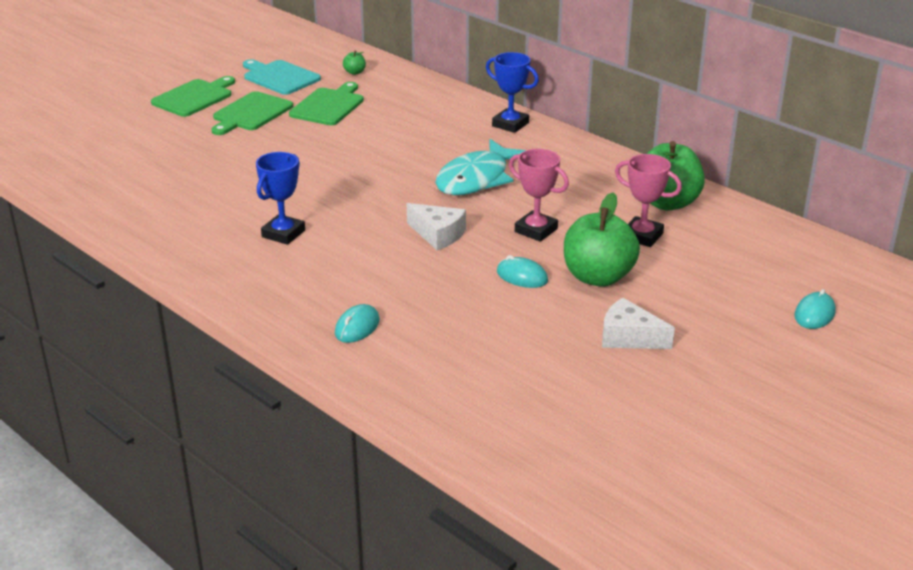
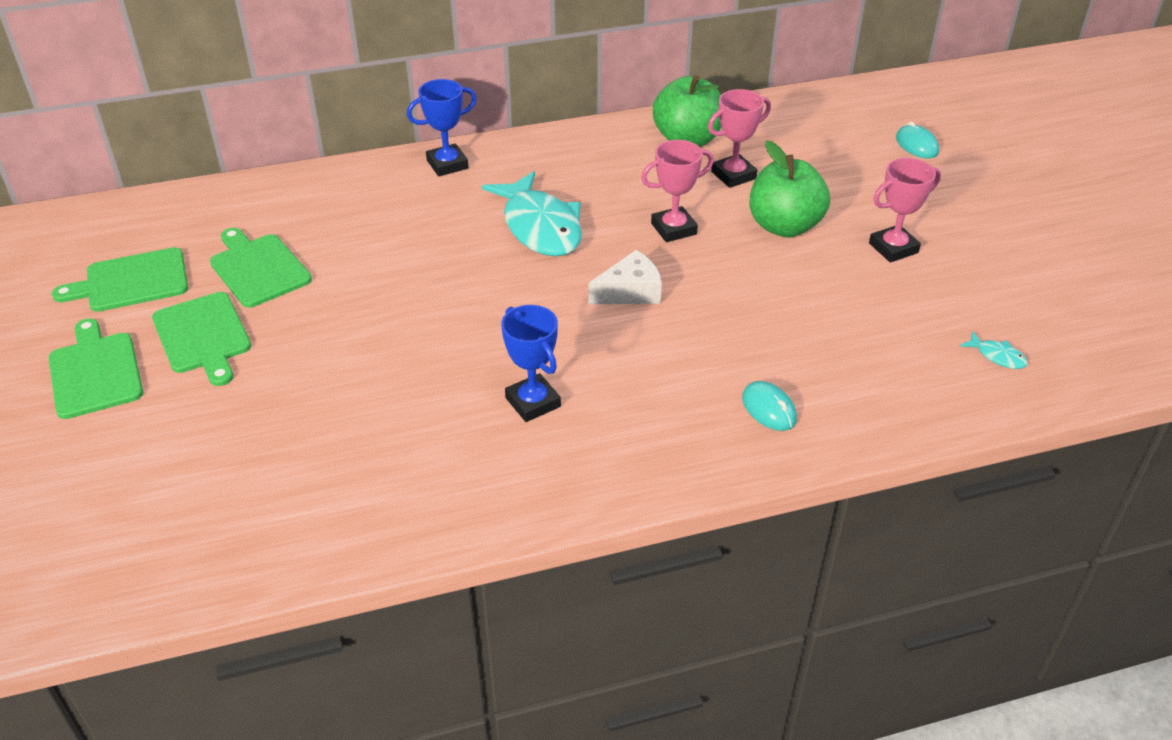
camera: 60 degrees left, 10 degrees up
(279, 77) = (131, 281): turquoise cutting board -> green cutting board
(354, 72) = (195, 220): green apple -> none
(522, 276) = (751, 268): turquoise mouse -> none
(528, 425) = (997, 356): none -> turquoise fish
(629, 337) = (893, 248): white cheese -> pink trophy

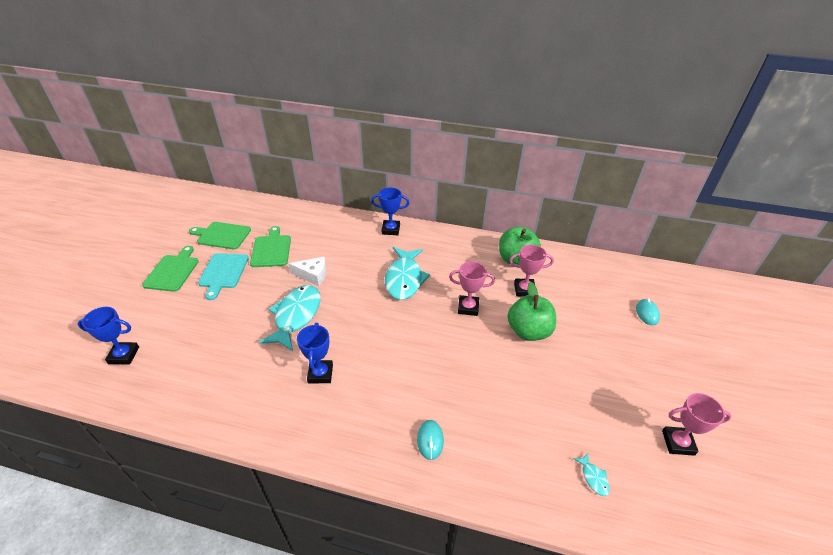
camera: 30 degrees right, 0 degrees up
(151, 526) = (124, 355): none -> blue trophy
(203, 336) = (223, 273): green cutting board -> turquoise cutting board
(411, 345) = (296, 316): none -> turquoise fish
(630, 292) = (417, 334): white cheese -> white cheese (313, 275)
(893, 248) = (582, 373): pink trophy -> pink trophy (678, 442)

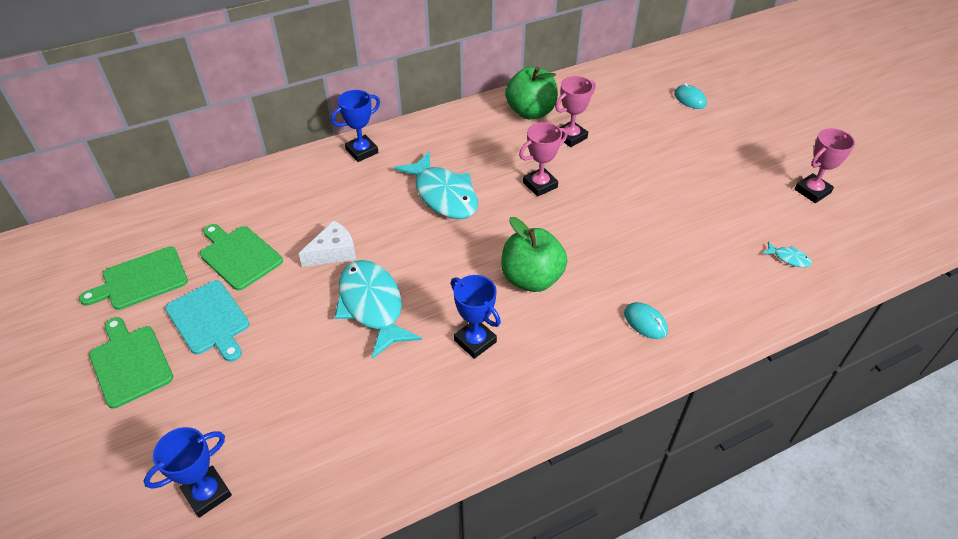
camera: 40 degrees left, 5 degrees up
(528, 331) = (617, 173): green apple -> green apple (531, 278)

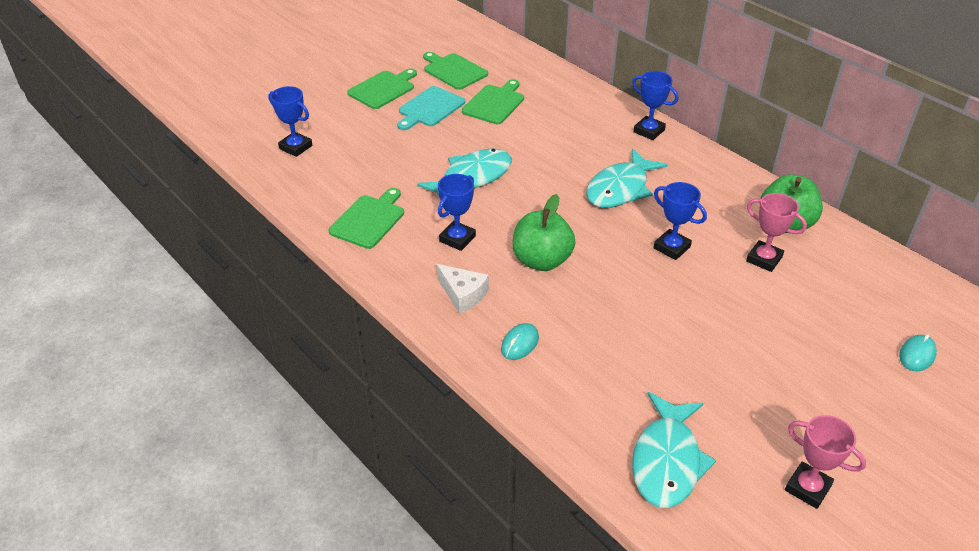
camera: 75 degrees right, 5 degrees down
(333, 252) = (519, 145): white cheese -> white cheese (462, 294)
(409, 423) = (369, 220): none -> green cutting board
(540, 185) = (671, 247): pink trophy -> blue trophy
(788, 258) = (667, 461): turquoise fish -> turquoise fish, size x2.47

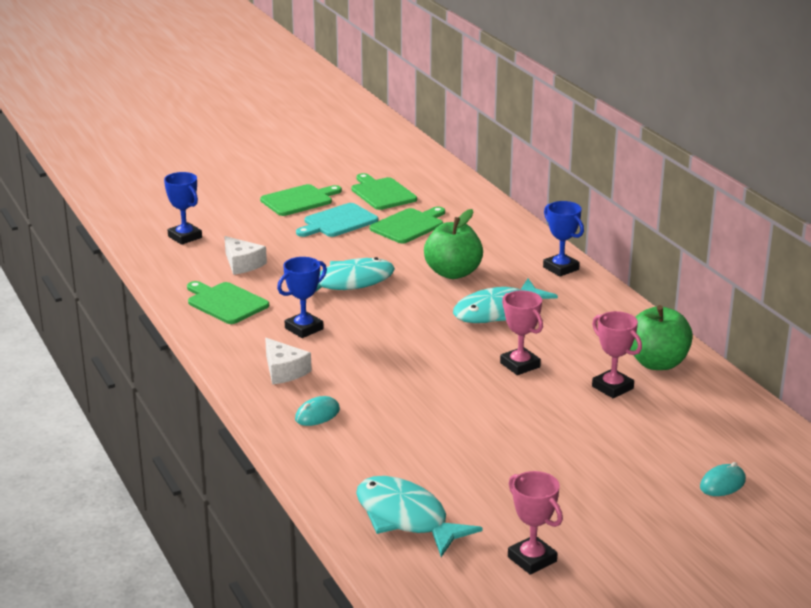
camera: 15 degrees right, 15 degrees down
(364, 170) = (242, 264): none -> white cheese
(369, 220) = (225, 302): green cutting board -> green cutting board turned 90 degrees counterclockwise
(541, 260) = (378, 357): green apple -> green apple (453, 273)
(667, 461) = (406, 518): turquoise fish -> turquoise fish turned 105 degrees clockwise
(671, 247) = (520, 365): blue trophy -> pink trophy

